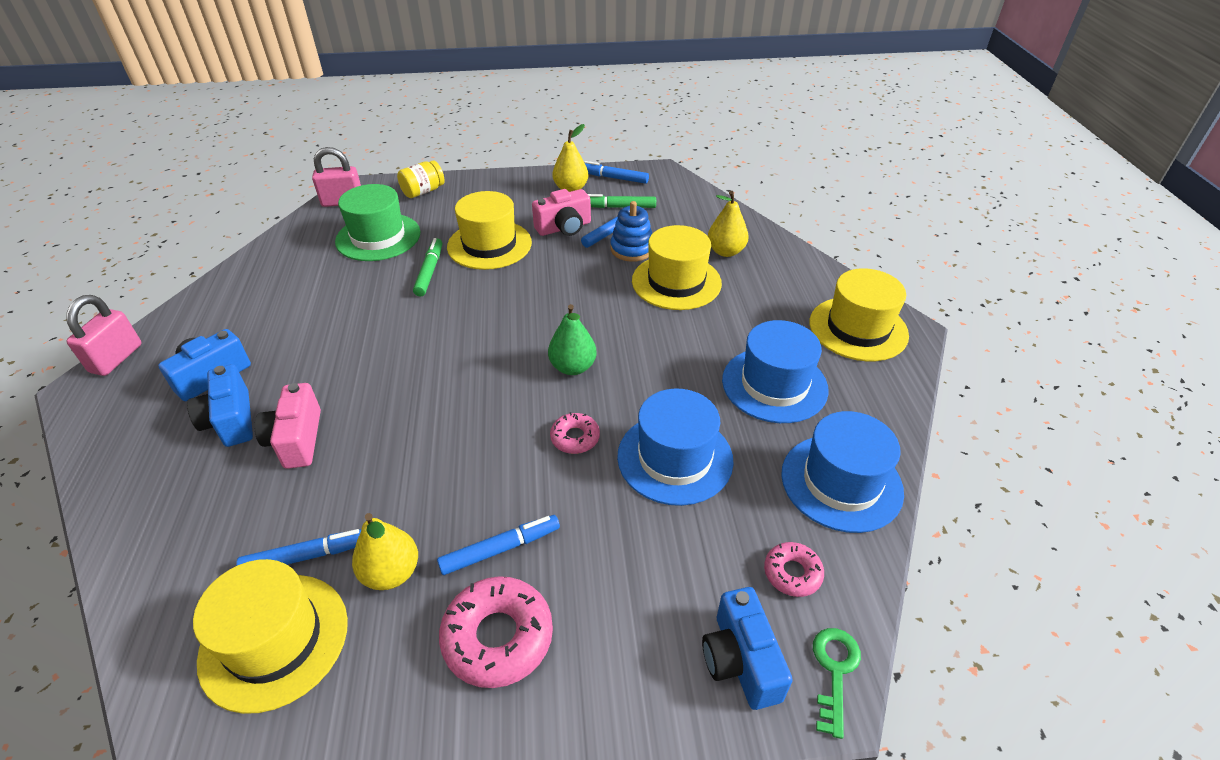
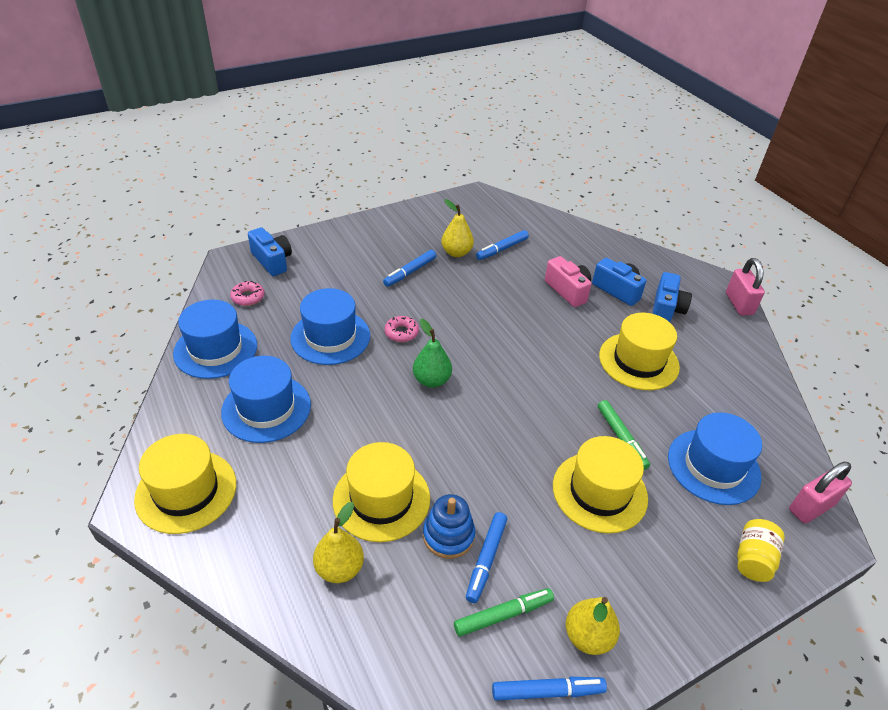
camera: 155 degrees right, 0 degrees up
(274, 640) = (485, 224): yellow hat -> yellow hat (638, 361)
(378, 237) = (713, 466): green hat -> blue hat
(498, 637) = (389, 244): pink donut -> none
(564, 228) = (543, 547): pink camera -> none
(834, 671) = (226, 267): green key -> none

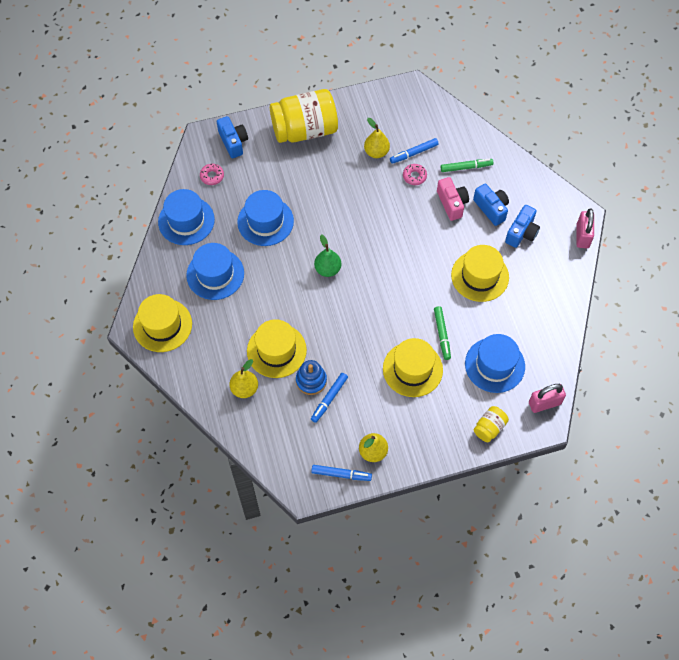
camera: 15 degrees right, 20 degrees up
(362, 241) = (305, 130): none -> yellow jar
(401, 332) = (316, 225): pink donut -> pink donut (414, 176)
(410, 272) = (335, 168): blue marker -> none
(503, 615) = (330, 431): green marker -> green marker (466, 167)

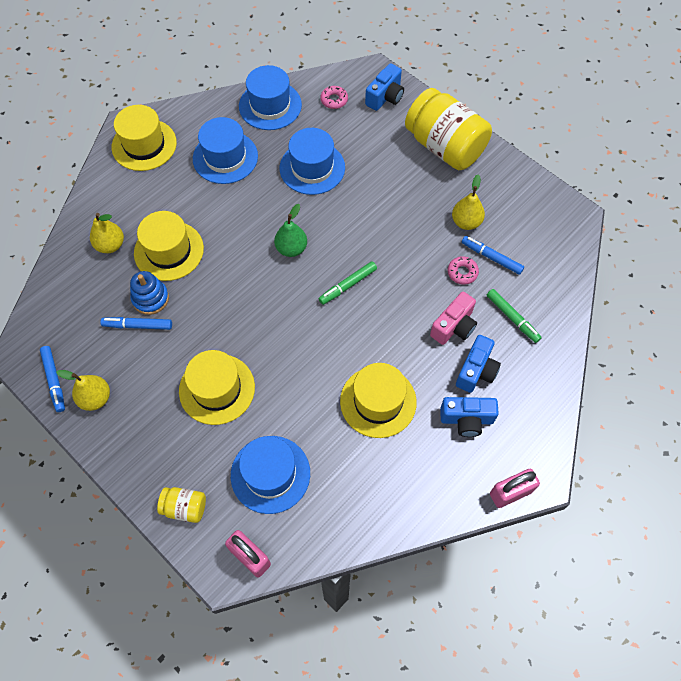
camera: 60 degrees right, 0 degrees up
(442, 334) = (277, 398): green marker -> green marker (348, 285)

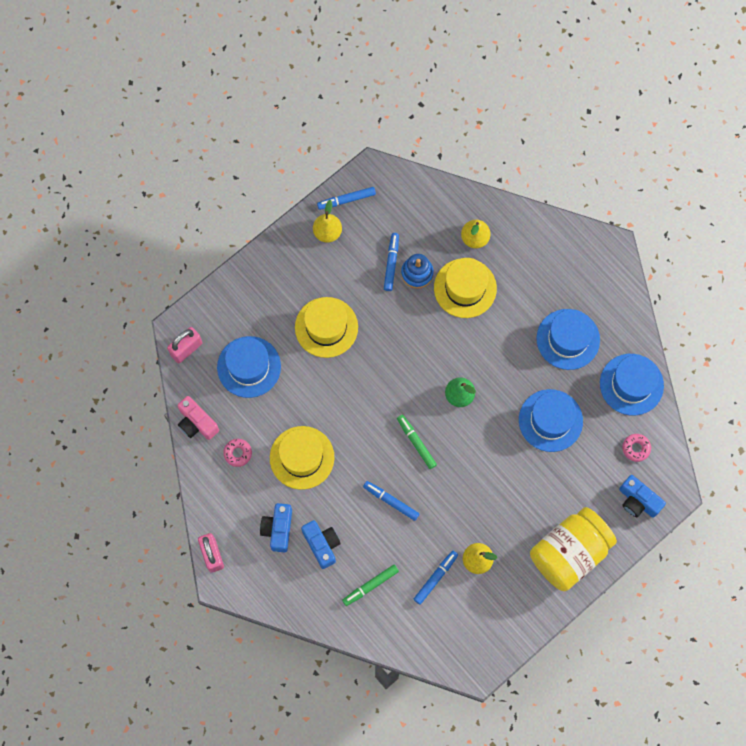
camera: 95 degrees right, 10 degrees up
(144, 145) = (587, 264): yellow hat -> none
(185, 507) = (229, 302): yellow jar -> none
(416, 305) = (391, 501): none -> blue marker
(454, 326) = (366, 532): pink camera -> pink camera (197, 423)
(462, 272) = (421, 548): pink donut -> pink donut (238, 453)
(476, 371) = (322, 545): blue camera -> blue camera turned 150 degrees counterclockwise

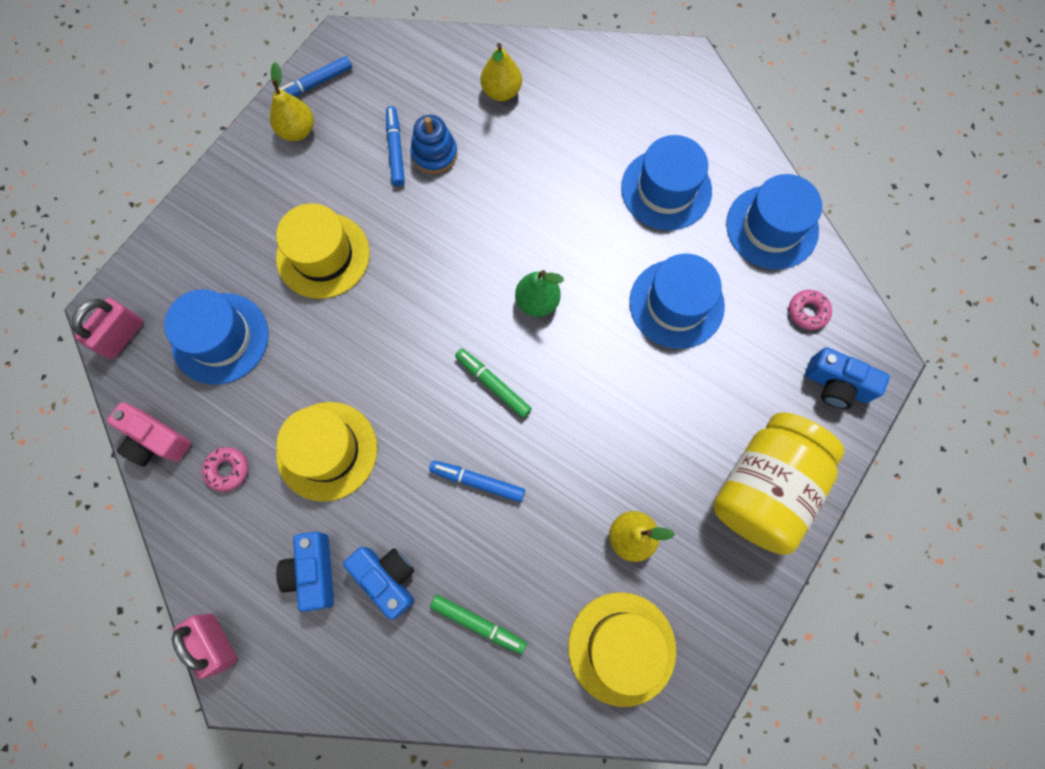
camera: 15 degrees left, 0 degrees up
(370, 586) = (478, 623): green marker -> green marker turned 105 degrees counterclockwise
(435, 578) = (576, 582): blue marker -> none
(465, 288) = (506, 157): yellow hat -> yellow hat (621, 648)

